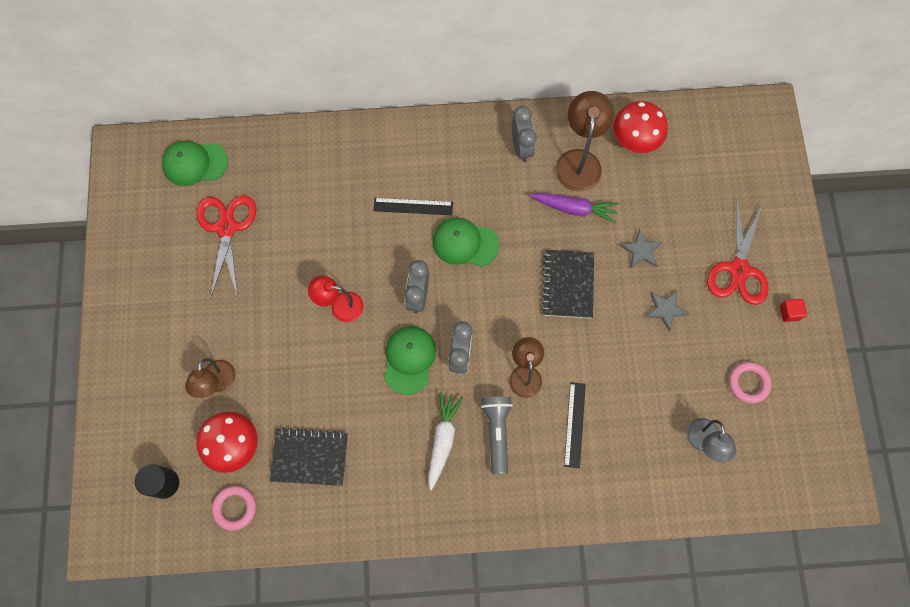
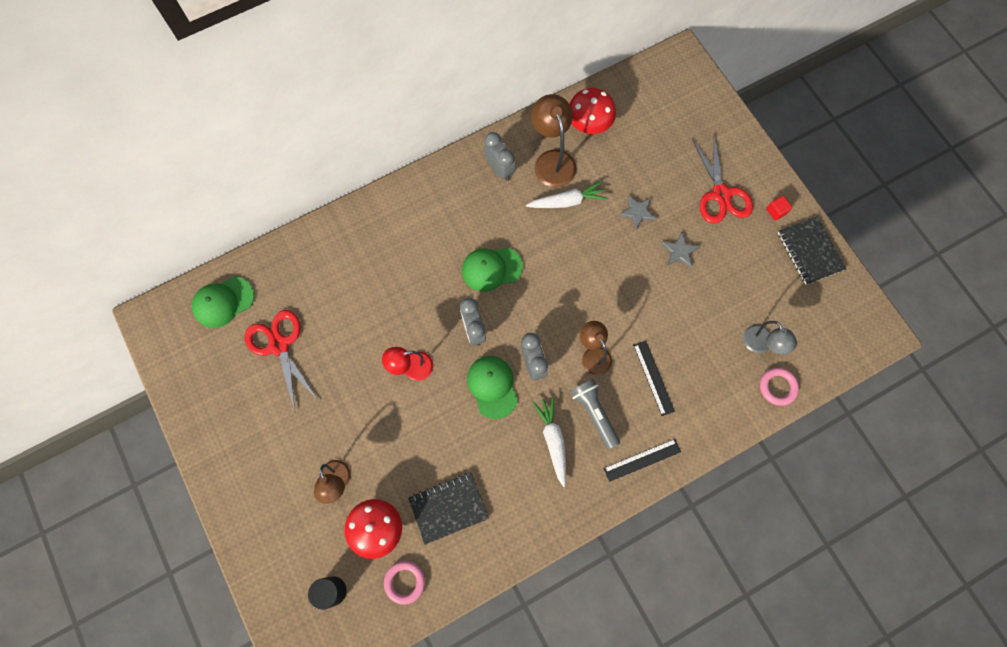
camera: 25 degrees left, 0 degrees up
(413, 206) = (433, 257): black ruler -> black ruler (642, 460)
(567, 285) = (592, 266): black notebook -> black notebook (809, 251)
(574, 209) = (567, 201): purple carrot -> white carrot
(748, 383) = (772, 281): pink ring -> pink ring (777, 387)

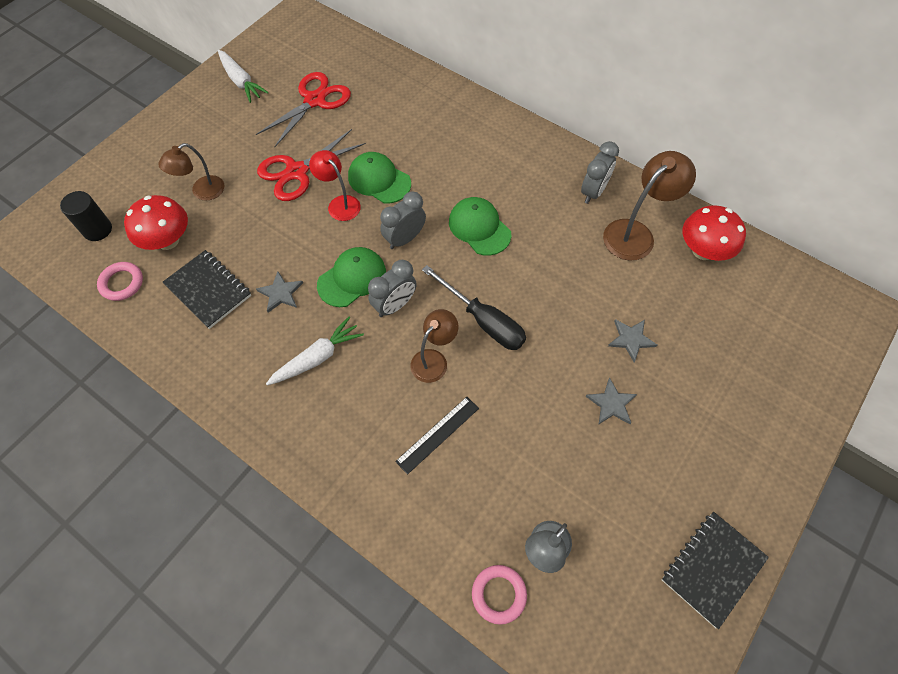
camera: 65 degrees right, 10 degrees down
(223, 302) = (336, 49): green cap -> green cap (379, 180)
(479, 449) = (280, 293): none -> grey star
(567, 201) = (598, 265): white carrot -> white carrot (241, 81)
(576, 305) = (483, 321): none -> black screwdriver
(594, 413) = (366, 387): grey flashlight -> none
(642, 460) = (332, 460): black ruler -> none
(721, 195) = (715, 424): red scissors -> red scissors (296, 172)
(776, 211) = (739, 501): red cube -> none

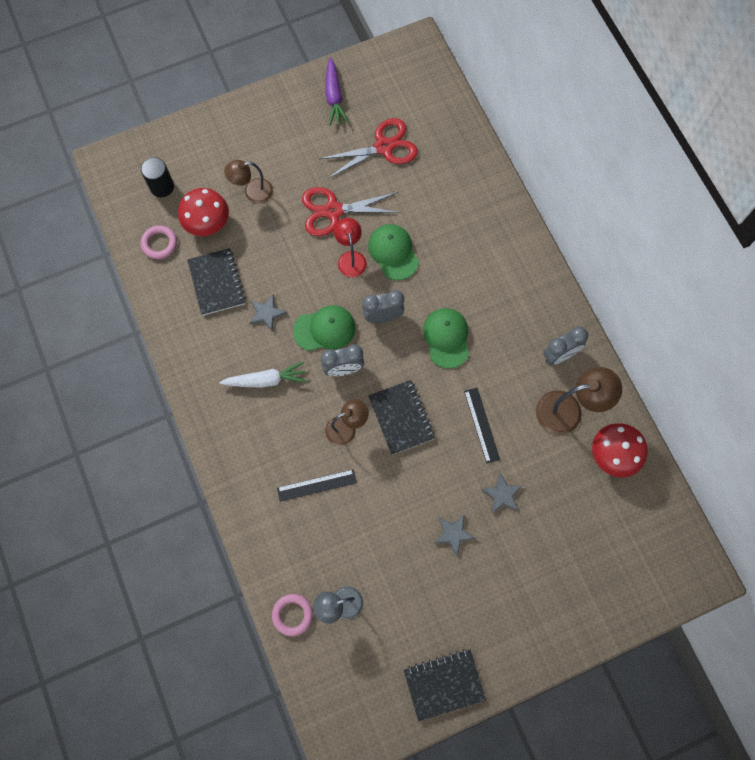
camera: 30 degrees right, 10 degrees up
(241, 81) = (334, 97): white carrot -> purple carrot
(483, 321) = (401, 418): black screwdriver -> black notebook
(566, 286) = (481, 425): none -> black ruler

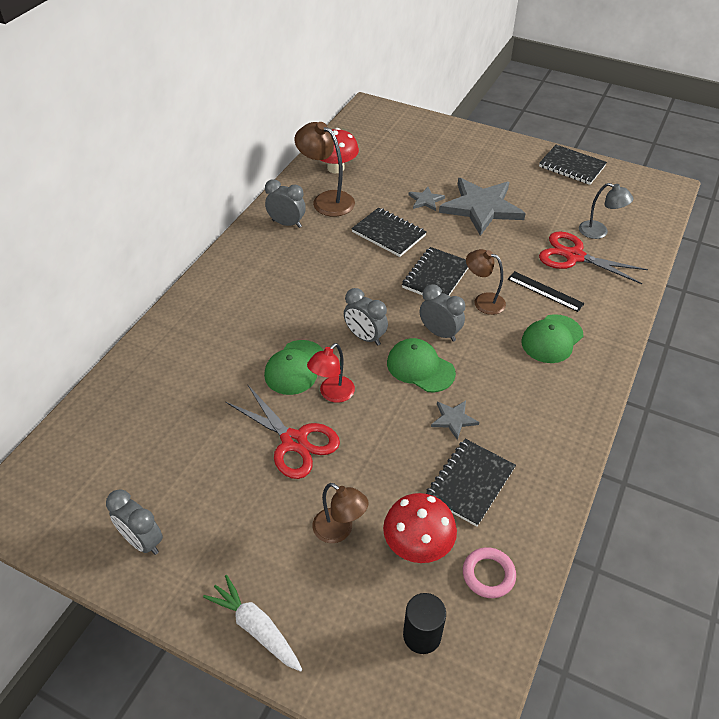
camera: 130 degrees left, 25 degrees down
(266, 380) = (510, 376): white carrot -> white carrot (255, 627)
(292, 615) = (639, 250): pink ring -> none
(334, 97) = (142, 541): purple carrot -> grey clock
(384, 147) = (177, 448): red scissors -> red scissors (574, 256)
(446, 338) = (340, 288): green cap -> green cap (552, 339)
(453, 534) = (481, 208): grey star -> grey star, size x2.28
(481, 425) = (389, 234): black ruler -> black notebook

